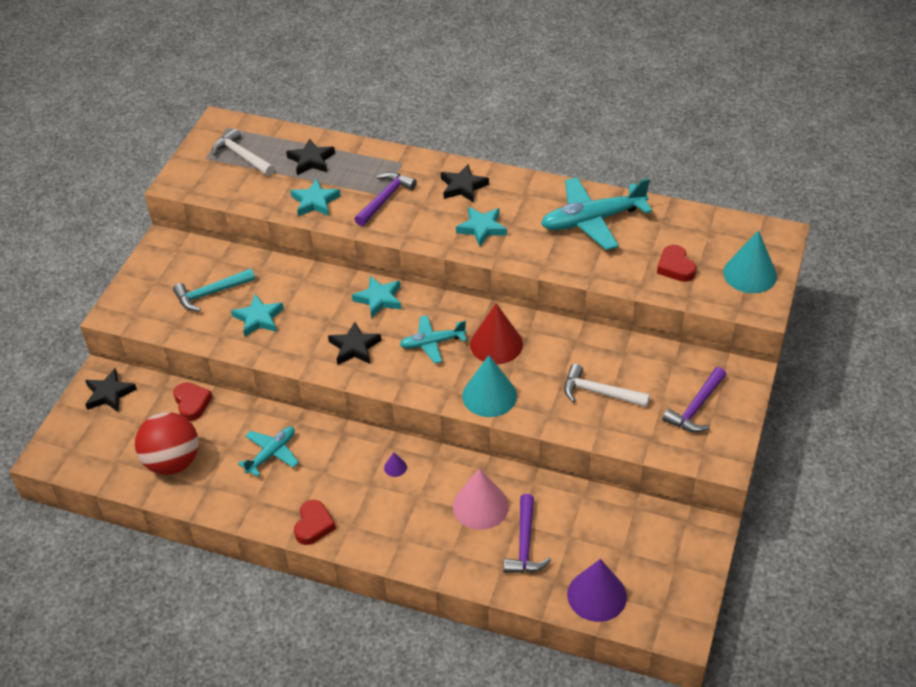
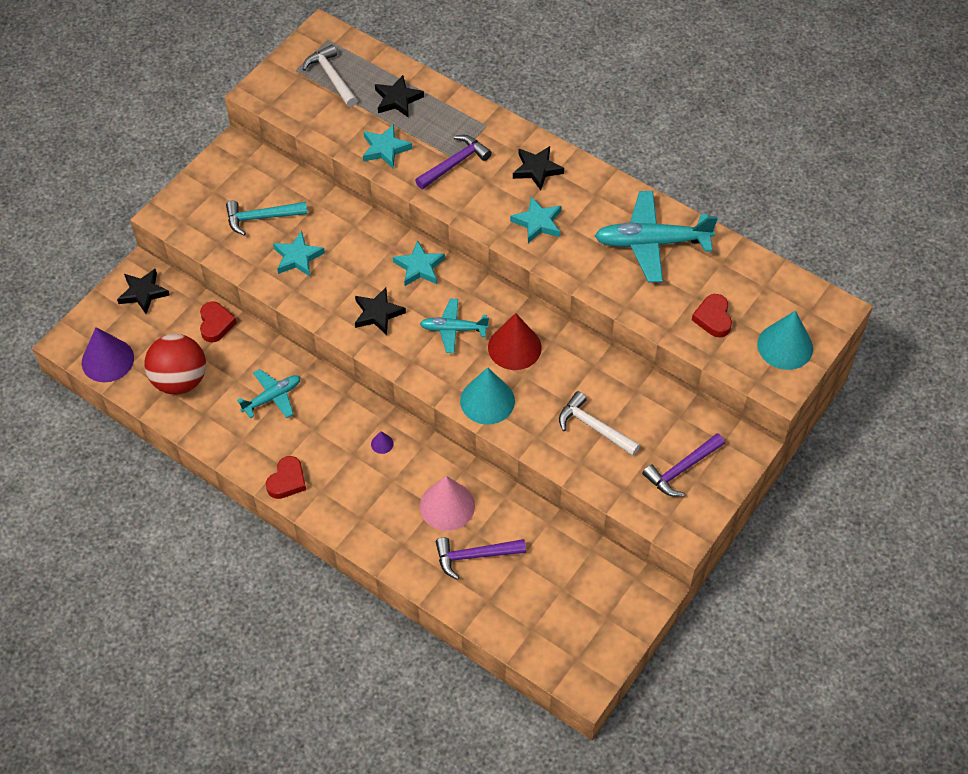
camera: 15 degrees right, 10 degrees up
(525, 544) = (474, 556): purple hammer -> purple hammer turned 60 degrees clockwise
(597, 595) = (521, 626): purple cone -> purple cone (107, 360)

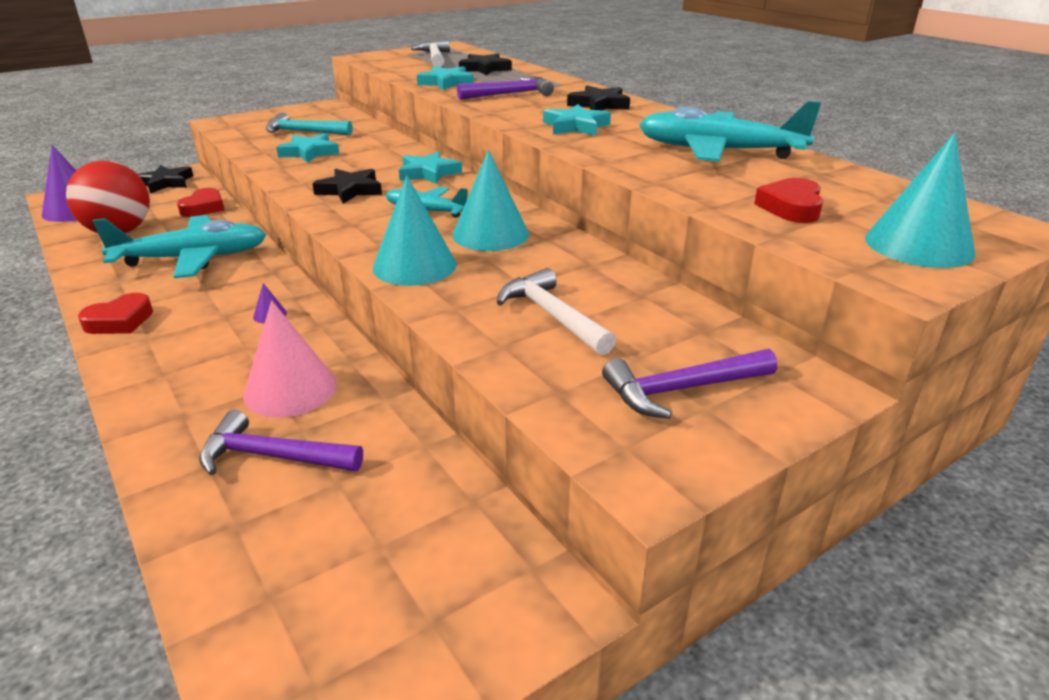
camera: 20 degrees right, 25 degrees down
(272, 397) = (193, 258): turquoise plane -> turquoise plane, size x1.73
(514, 347) = (490, 234): red cone -> turquoise cone

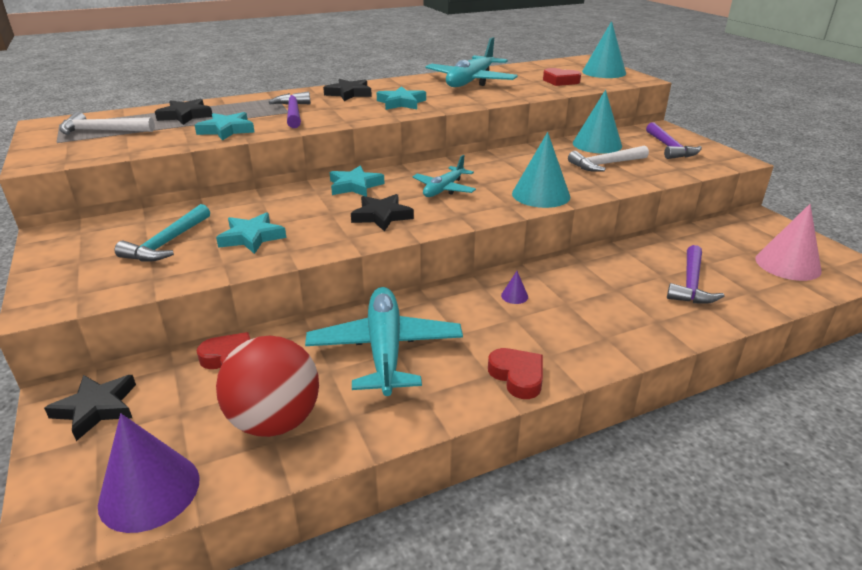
camera: 80 degrees left, 0 degrees up
(290, 389) = (619, 282): pink cone -> pink cone (787, 264)
(490, 234) = (492, 172): turquoise cone -> turquoise cone (597, 144)

